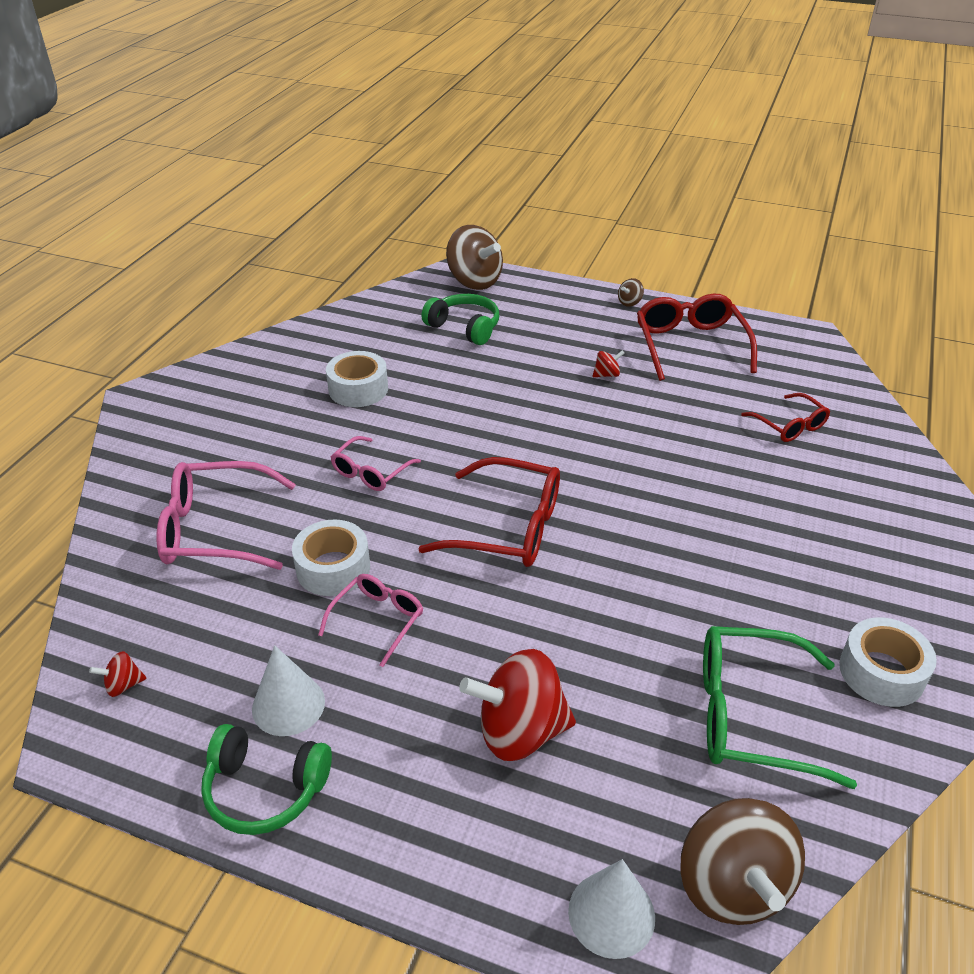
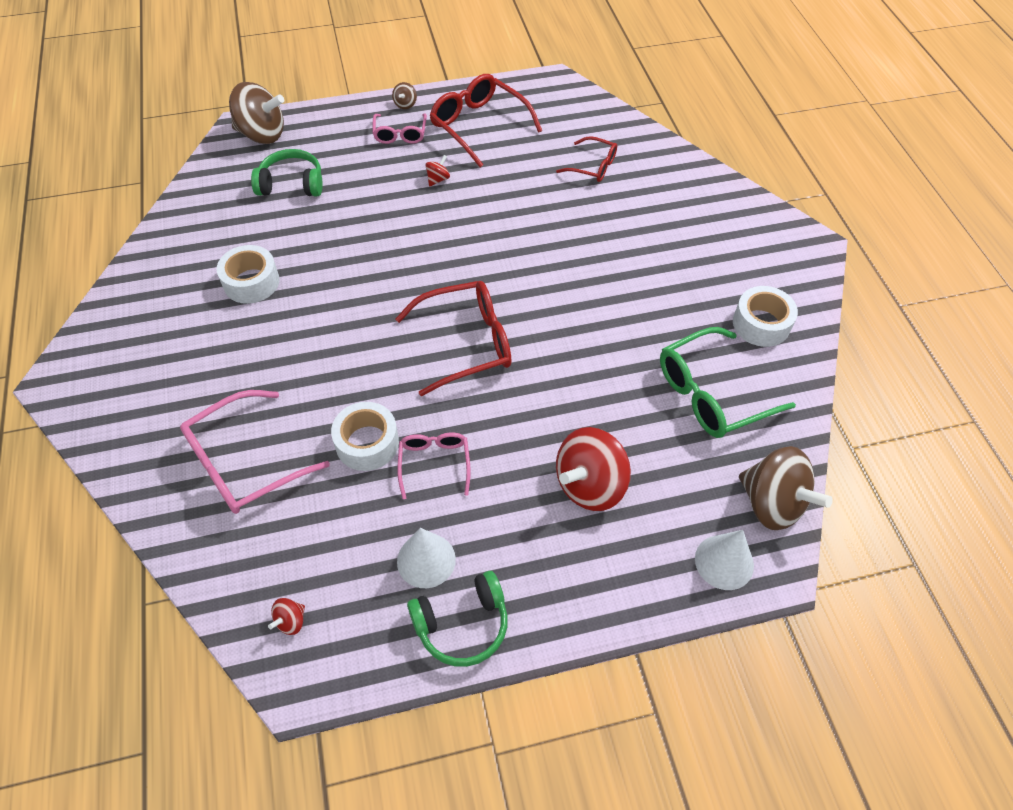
camera: 35 degrees left, 15 degrees up
(370, 472) = (327, 350): pink glasses -> pink glasses (400, 134)

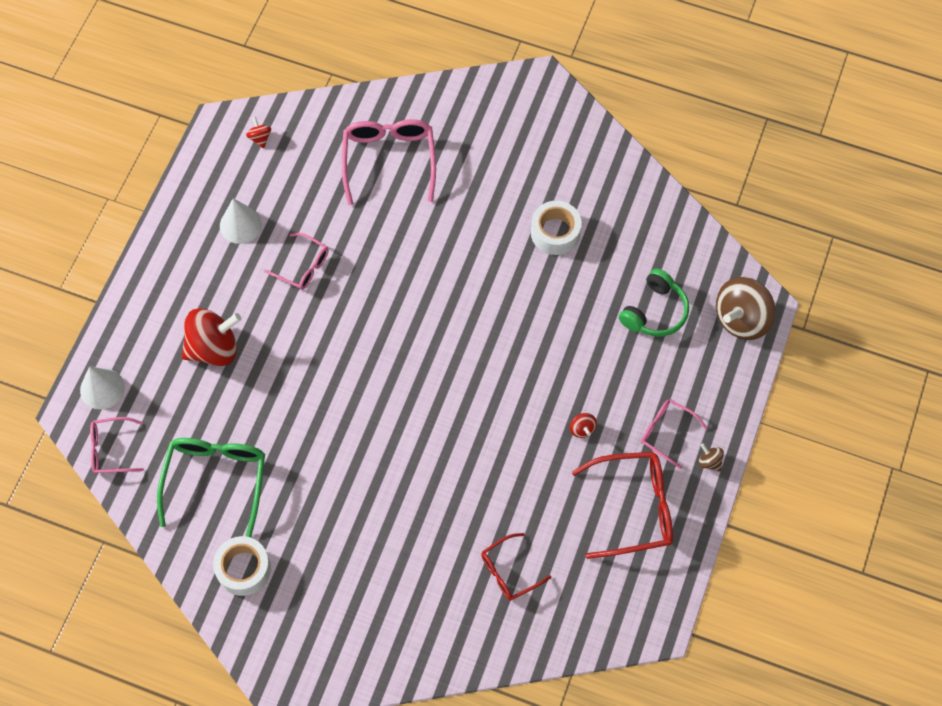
camera: 125 degrees right, 10 degrees up
(367, 443) = (350, 236): white tape -> none
(462, 624) = (186, 221): green headphones -> none
(466, 343) = (387, 344): red glasses -> none
(590, 485) = (214, 348): red spinning top -> red spinning top turned 75 degrees clockwise
(772, 503) = (111, 449): brown spinning top -> pink glasses

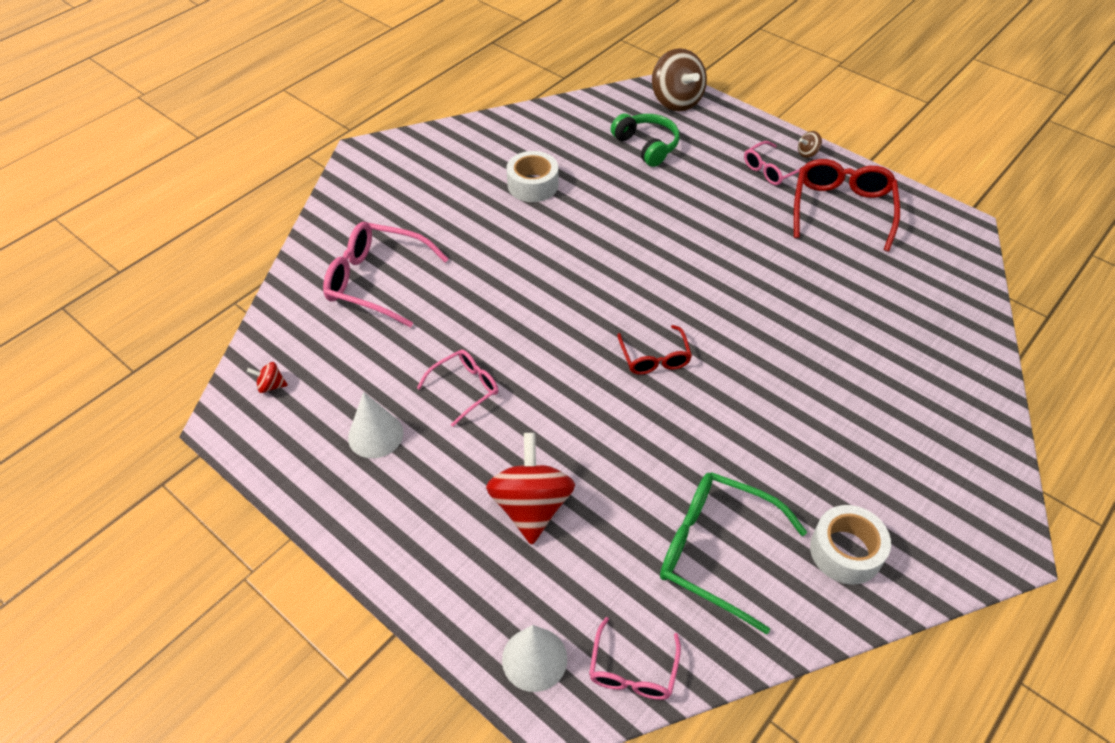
camera: 70 degrees left, 15 degrees down
(509, 571) = (892, 311): red glasses -> red glasses (654, 358)
(582, 429) = (750, 221): red spinning top -> none

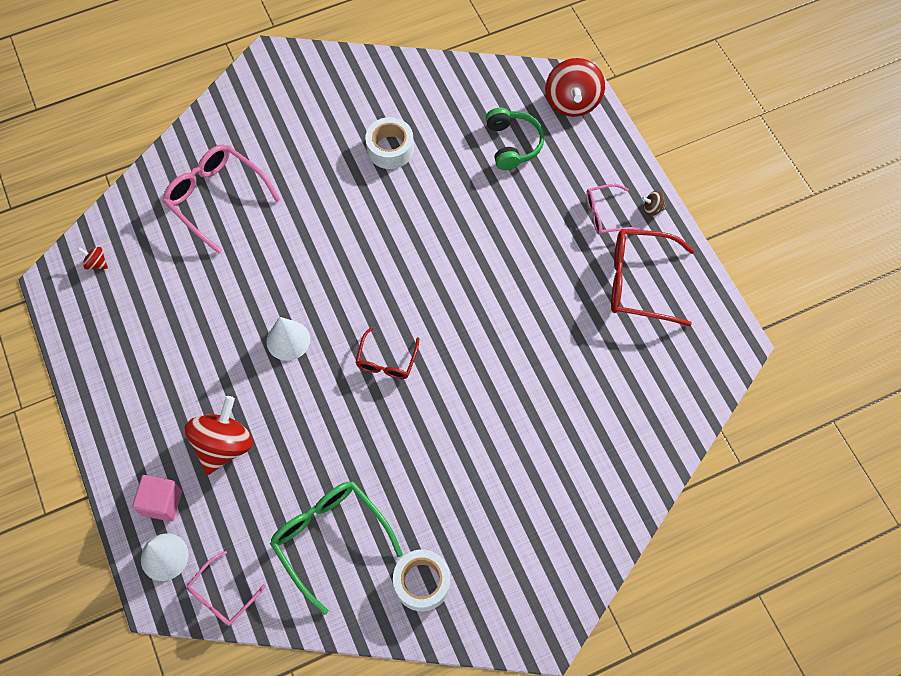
camera: 25 degrees right, 15 degrees up
(375, 435) = (148, 338): white cone -> white cone (288, 340)
(465, 388) = (231, 326): pink glasses -> none
(494, 599) = (162, 502): none -> pink cube
(676, 101) = (572, 102): brown spinning top -> red spinning top
(841, 209) = (639, 282): red glasses -> red glasses turned 120 degrees counterclockwise

